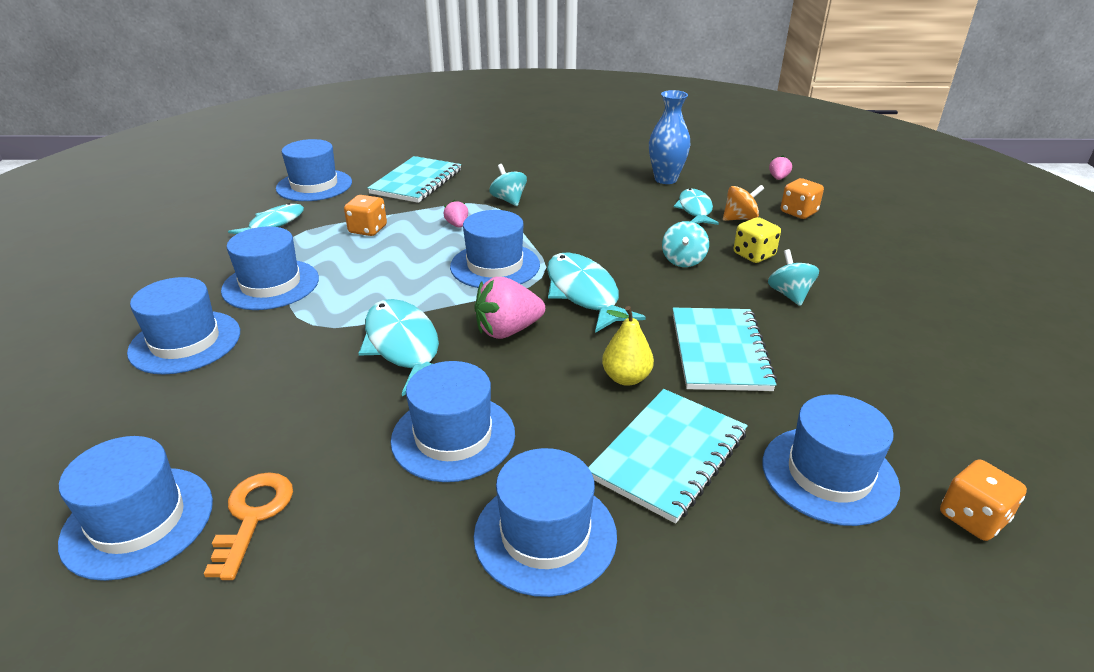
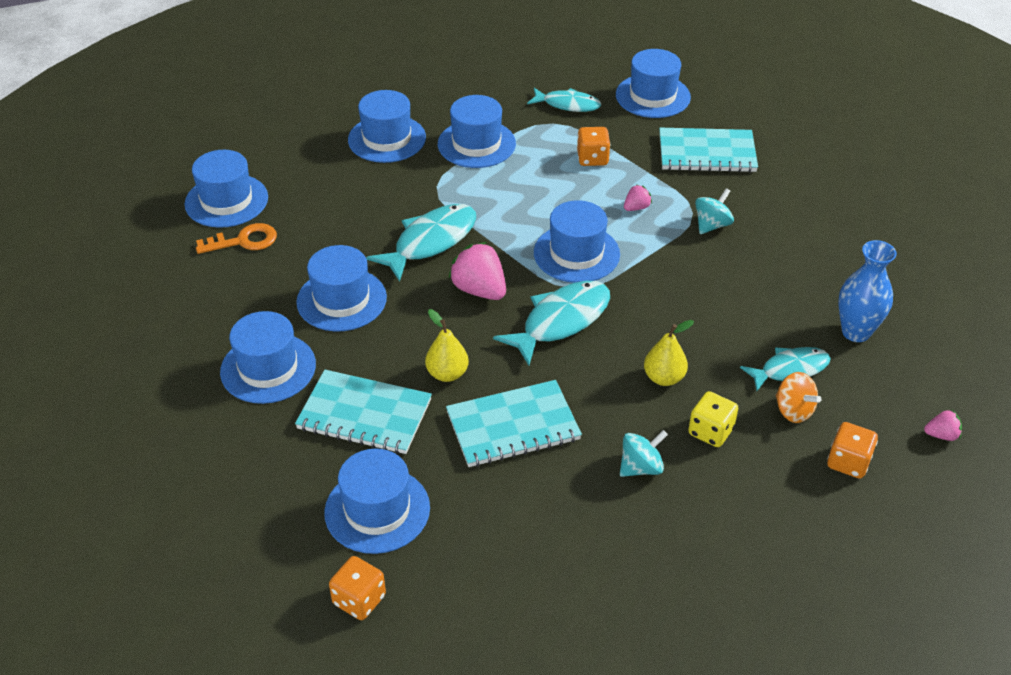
camera: 70 degrees right, 10 degrees up
(683, 260) = (664, 378): turquoise spinning top -> yellow pear

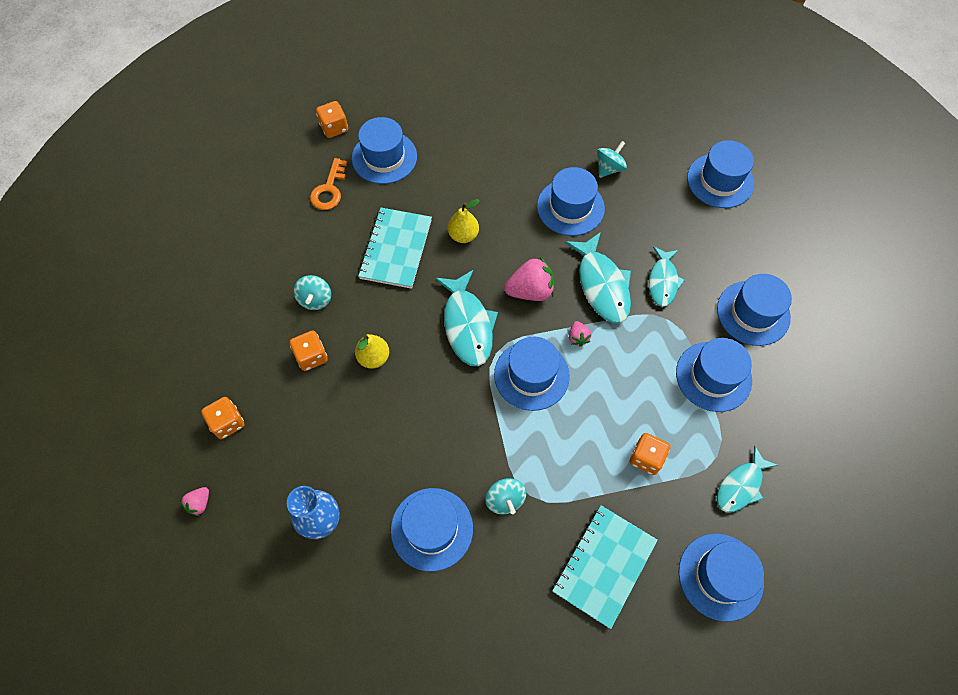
camera: 120 degrees right, 20 degrees up
(244, 241) = (666, 175): orange key -> orange key (329, 189)
(261, 288) = (609, 168): none -> turquoise spinning top
(268, 368) = (530, 147): blue hat -> blue hat (432, 529)
(364, 414) = (459, 179): turquoise notebook -> none
(636, 208) = (560, 453): pink strawberry -> pink strawberry (578, 337)
(710, 431) = (311, 356): yellow dice -> orange dice
(790, 369) = (323, 445): turquoise fish -> turquoise fish (663, 281)
(793, 411) = (290, 420): orange spinning top -> none

